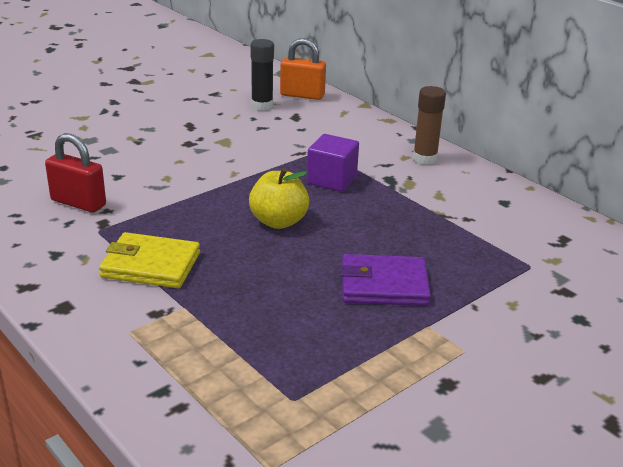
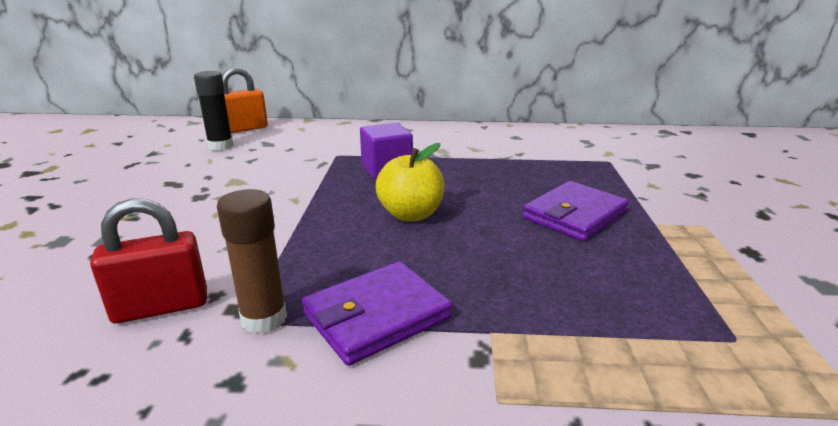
camera: 45 degrees left, 5 degrees down
(151, 265) = (377, 316): yellow wallet -> purple wallet
(424, 158) = (419, 133): brown glue stick -> brown glue stick (264, 319)

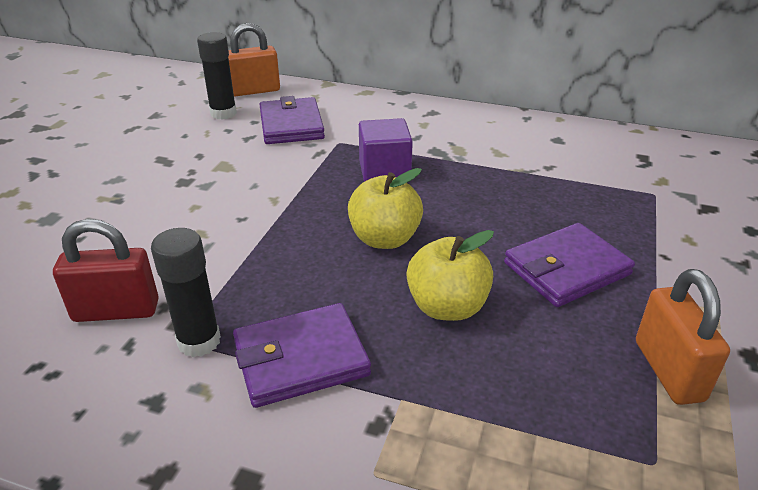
camera: 15 degrees right, 10 degrees up
(264, 319) = (199, 341): brown glue stick -> black glue stick
(288, 148) = (291, 125): none -> purple wallet
(492, 255) = (447, 307): none -> yellow apple
(699, 271) = (668, 370): none -> orange padlock

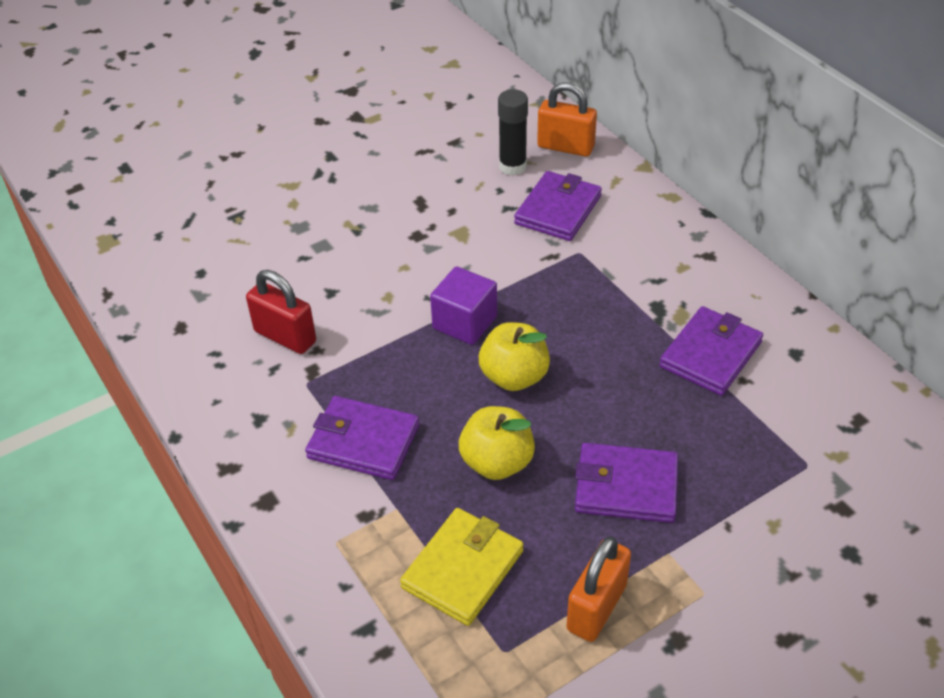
camera: 40 degrees right, 10 degrees up
(199, 341) = (315, 391): black glue stick -> none
(384, 171) = (585, 306): purple cube -> purple cube (465, 322)
(508, 162) = (710, 354): none -> purple wallet
(527, 414) = (462, 569): none -> yellow wallet

